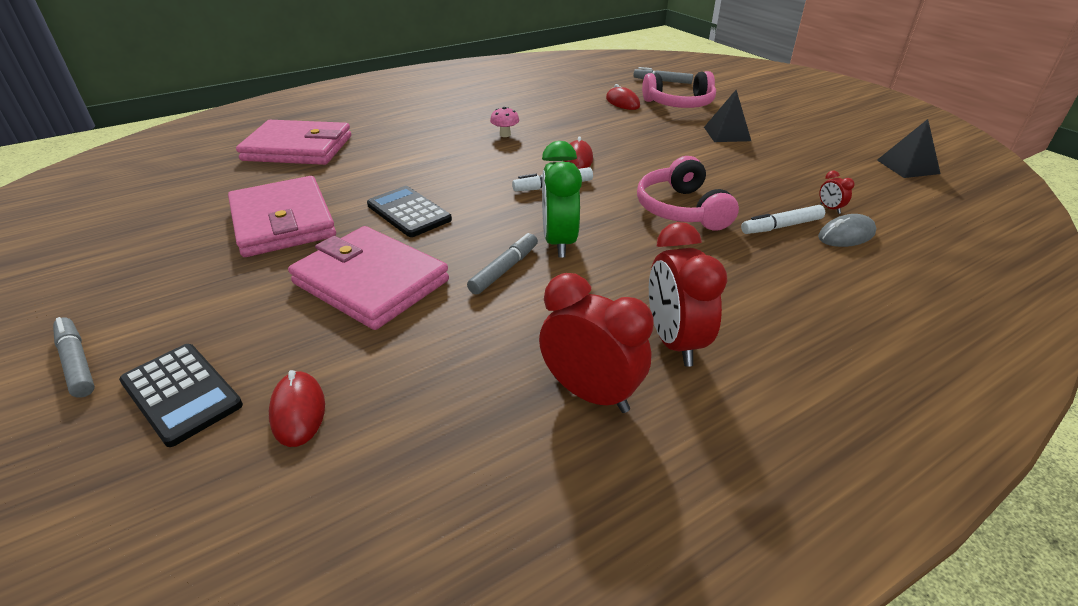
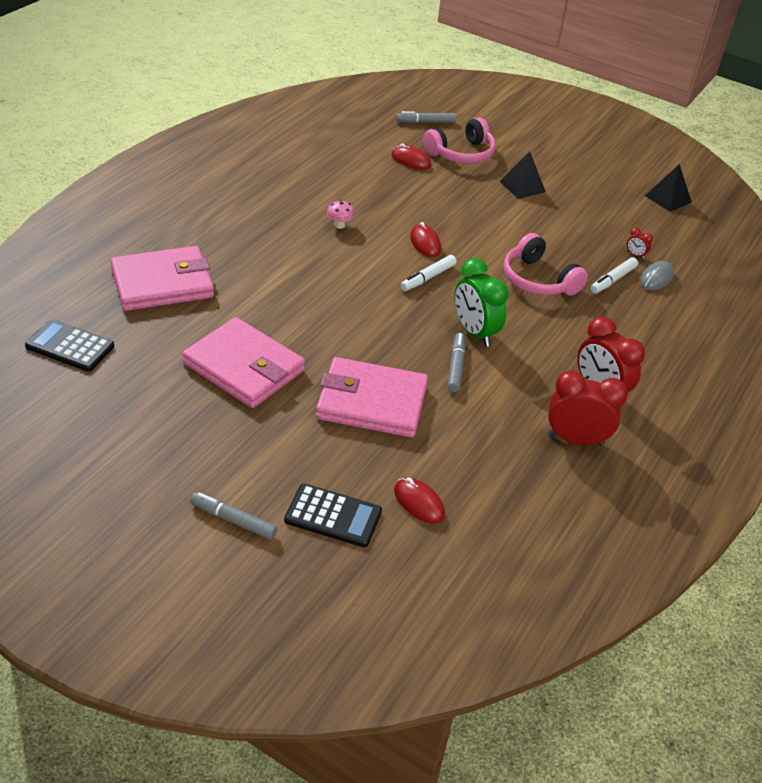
camera: 30 degrees left, 5 degrees up
(409, 212) = (338, 332): black calculator -> black calculator (70, 346)

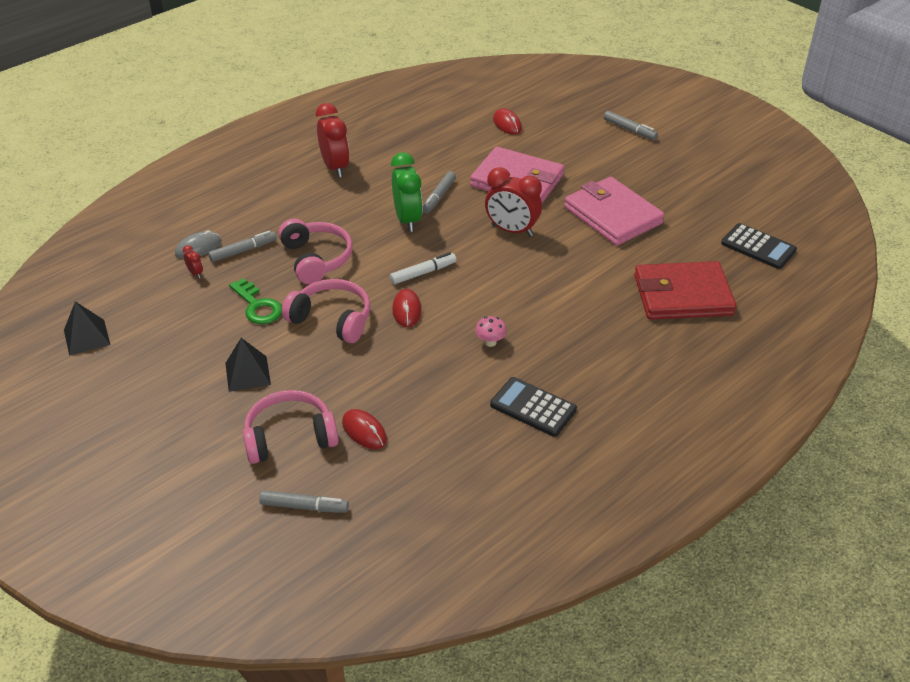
camera: 160 degrees left, 0 degrees up
(162, 283) = (682, 295): pink wallet -> red wallet
(333, 516) = (565, 124): black calculator -> black calculator (533, 407)
(485, 230) = (332, 319): none -> pink headphones
(556, 234) = (258, 306): none -> green key
(576, 439) = (377, 143): red clock -> red clock (512, 230)
(612, 280) = (243, 251): white marker -> grey marker

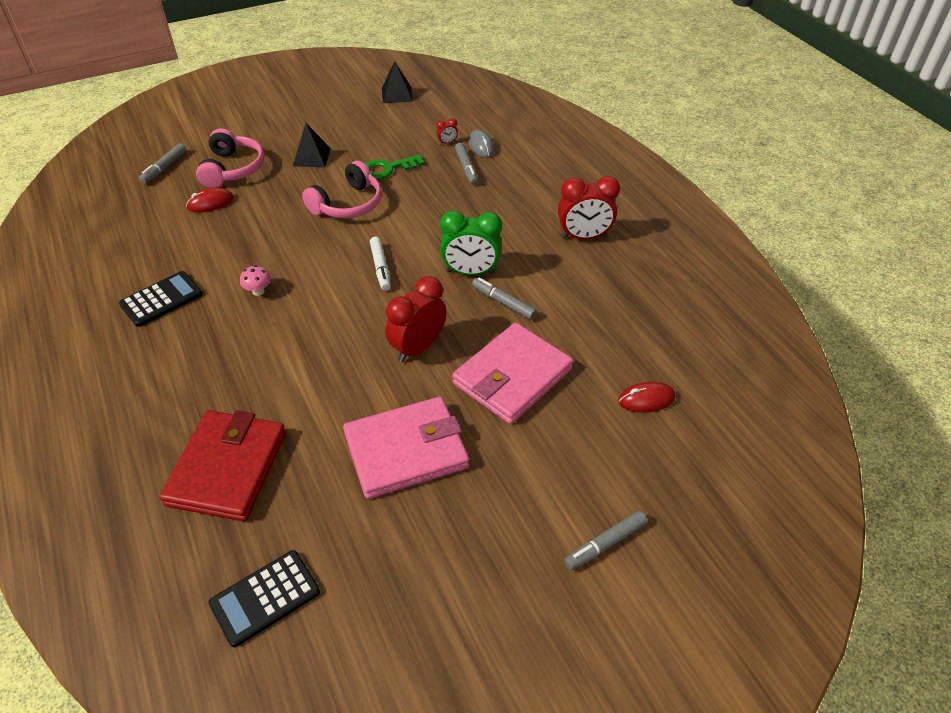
camera: 105 degrees right, 5 degrees up
(316, 259) = (435, 206): pink headphones -> none
(407, 310) = (333, 248): red mouse -> none

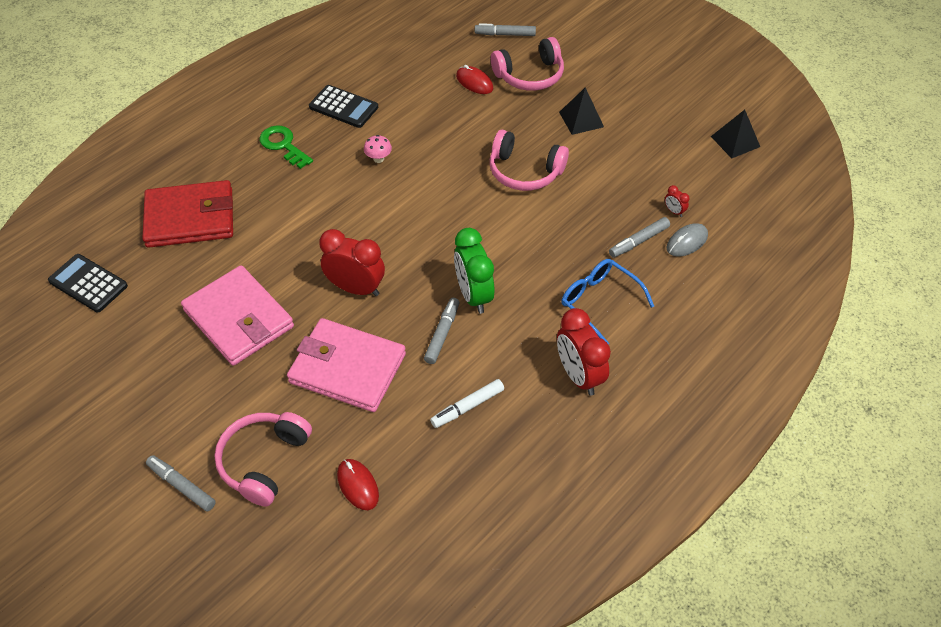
camera: 70 degrees right, 5 degrees up
(380, 267) = (447, 227): white marker -> white marker (467, 407)
(388, 169) = (598, 180): green key -> green key (283, 145)
(516, 205) = (599, 302): none -> blue glasses
(597, 466) = (263, 461): none -> pink headphones

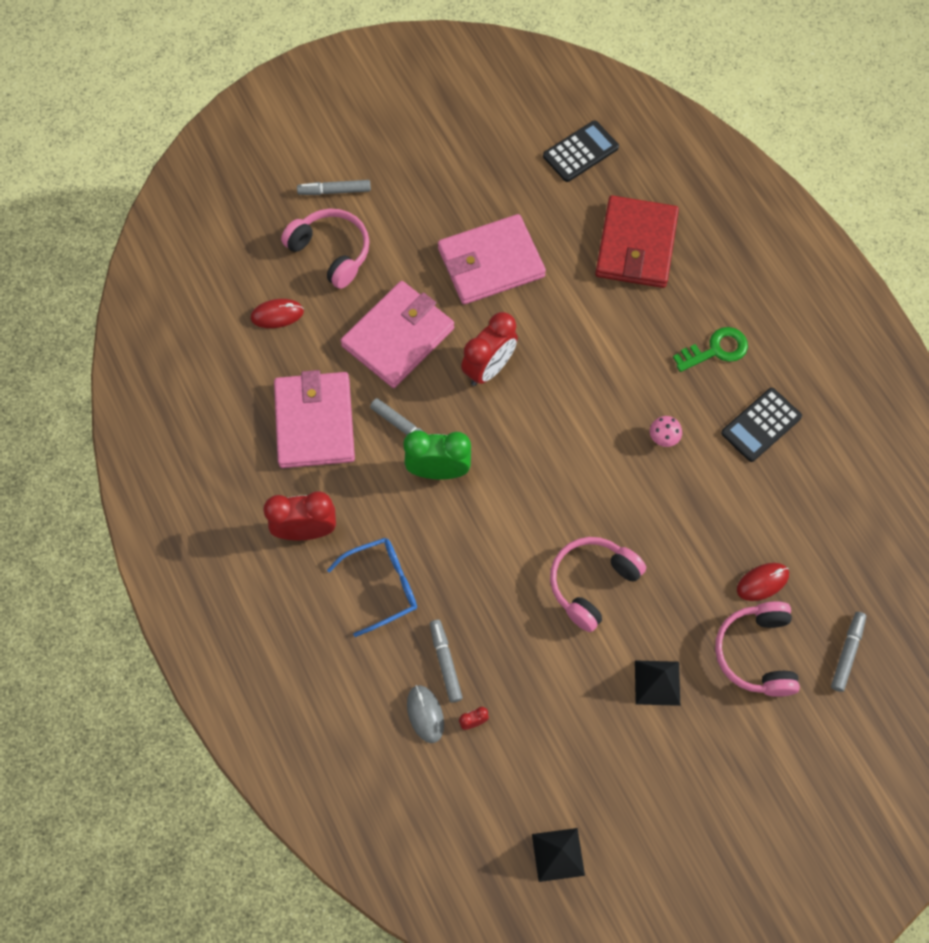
camera: 110 degrees right, 15 degrees up
(182, 486) = (334, 191): grey marker -> grey marker turned 150 degrees counterclockwise
(467, 407) = (314, 422): white marker -> pink wallet

